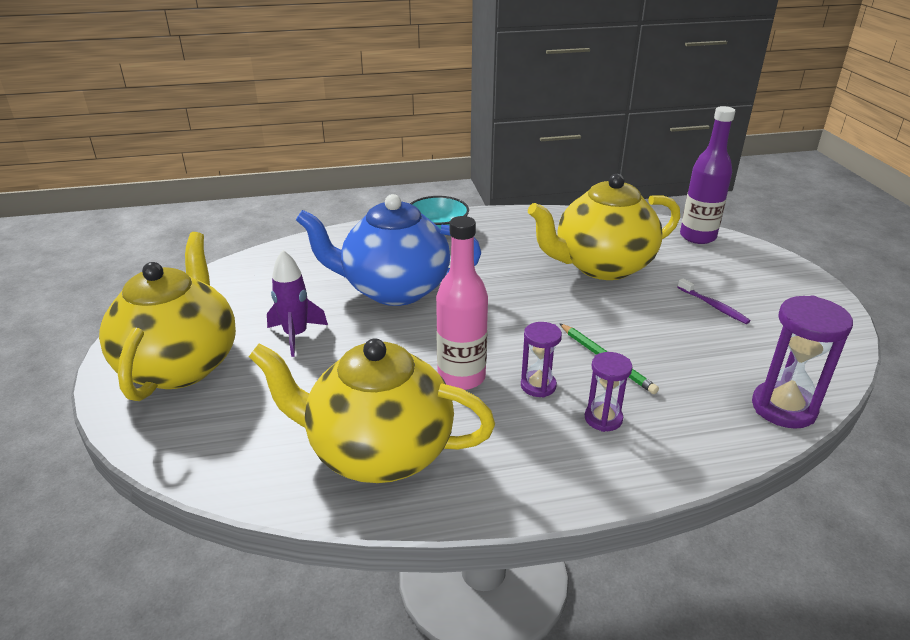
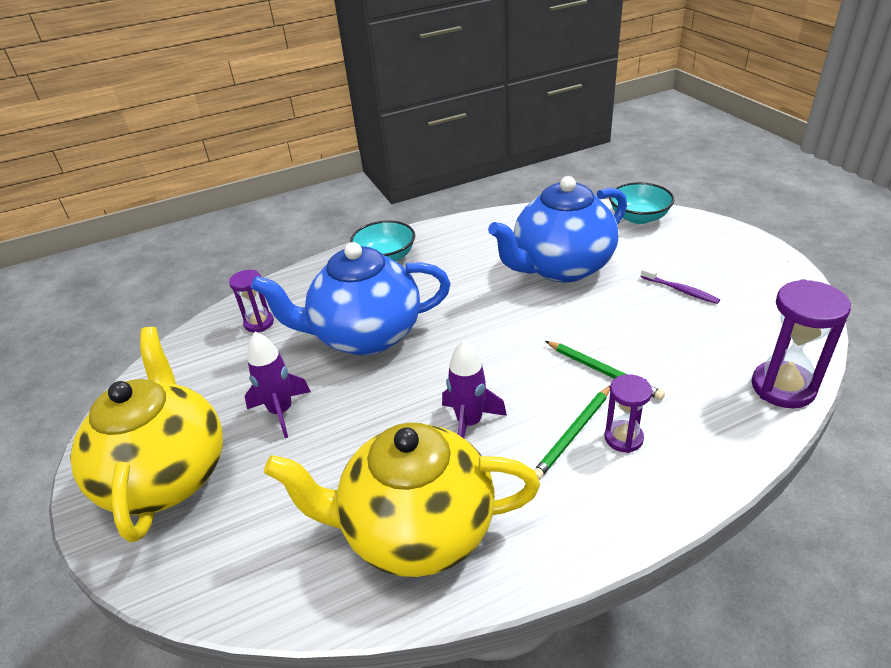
camera: 10 degrees left, 5 degrees up
(461, 377) = (469, 423): pink bottle -> purple rocket
(538, 386) = (548, 415): purple hourglass -> purple hourglass (259, 323)
(556, 405) = (573, 434): none -> green pencil
(601, 266) = (561, 267): yellow teapot -> blue teapot
(697, 237) = (638, 217): purple bottle -> turquoise bowl

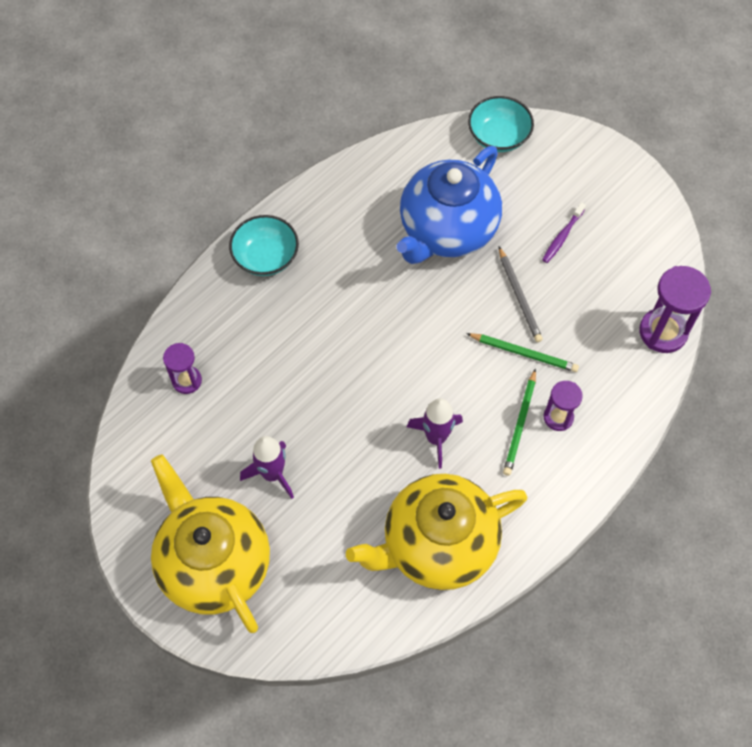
camera: 25 degrees left, 25 degrees up
(365, 335) = (300, 368): blue teapot -> none
(616, 326) = (519, 296): none -> grey pencil
(680, 290) = (562, 236): purple toothbrush -> purple toothbrush turned 105 degrees clockwise

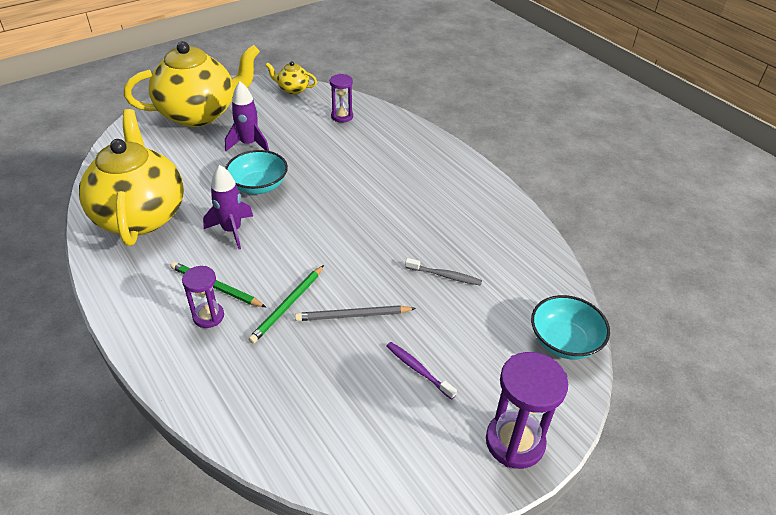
camera: 100 degrees right, 20 degrees down
(128, 460) = (293, 89): none -> yellow teapot
(266, 257) = (439, 163): turquoise bowl -> turquoise bowl (258, 186)
(446, 230) = (445, 275): blue teapot -> grey toothbrush
(663, 332) = (264, 437): purple hourglass -> purple hourglass (515, 442)

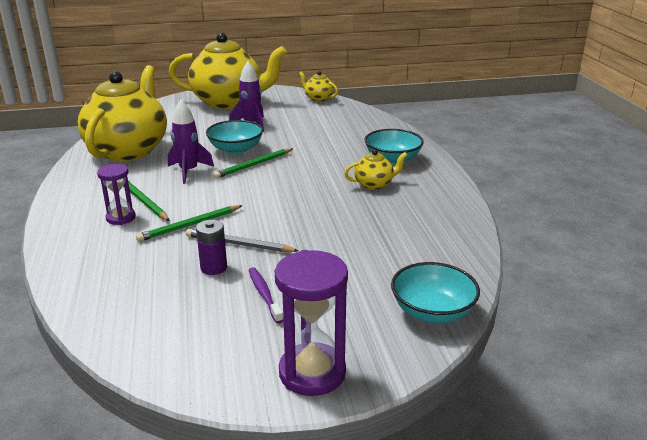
camera: 25 degrees right, 15 degrees down
(293, 204) = (253, 165): none -> green pencil
(342, 116) = (346, 120): purple hourglass -> none
(350, 353) = (213, 268): none -> purple battery
(420, 163) = (392, 159): none -> turquoise bowl
(424, 201) = (374, 184): none -> yellow teapot
(445, 275) = (349, 237): grey toothbrush -> none

